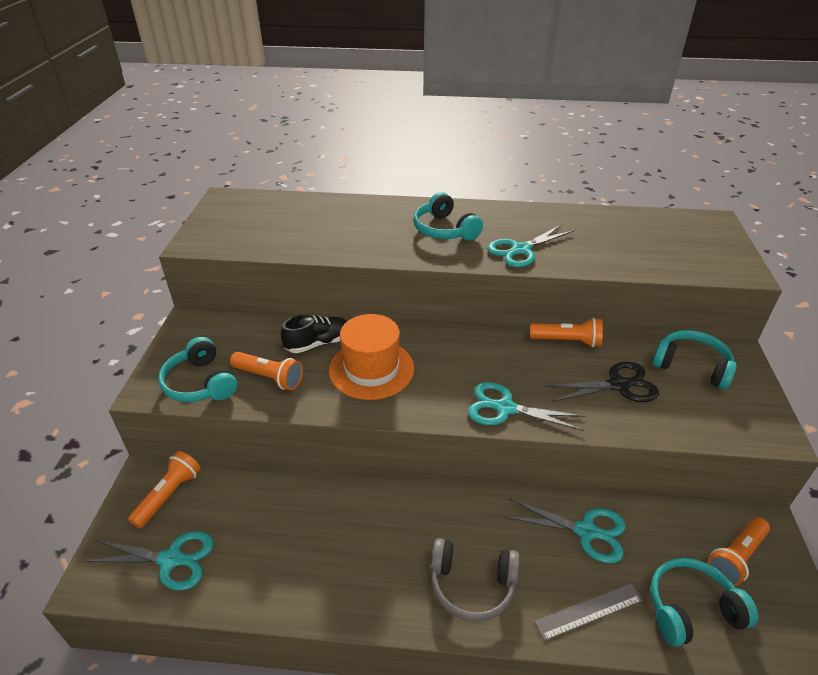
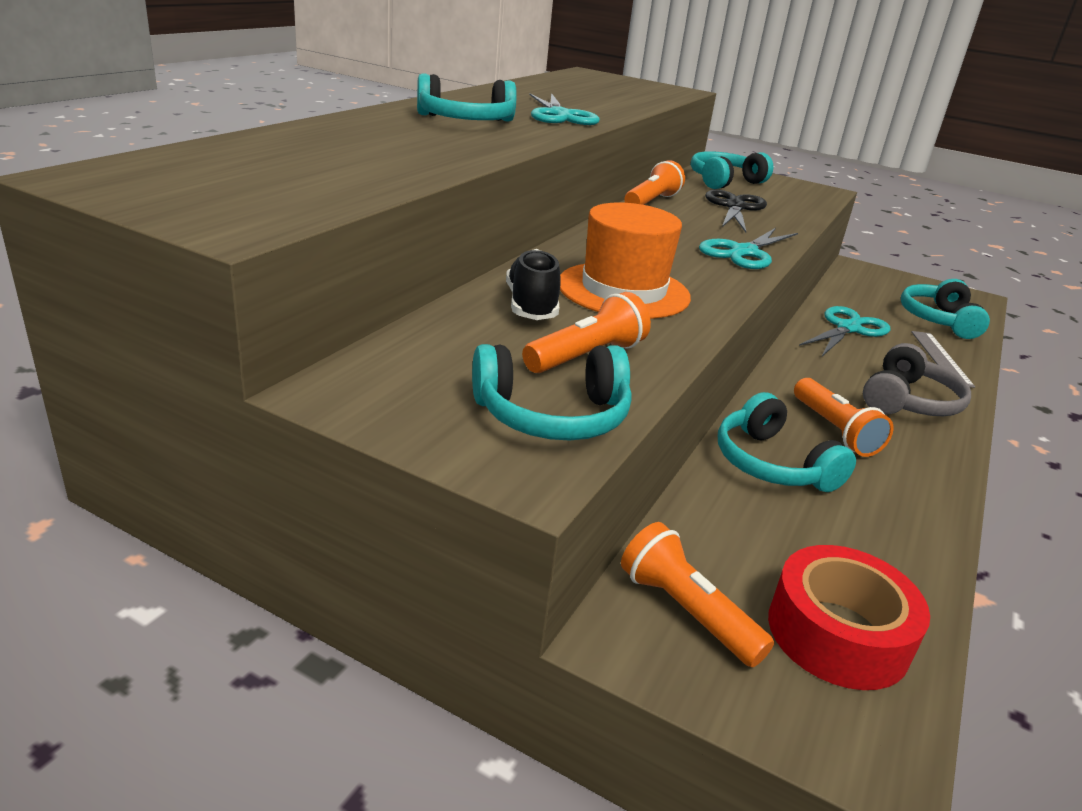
camera: 70 degrees left, 10 degrees down
(171, 559) = (838, 633): turquoise scissors -> red tape
(321, 509) = (772, 464): none -> turquoise headphones
(735, 557) = (887, 288): orange flashlight -> orange flashlight (834, 430)

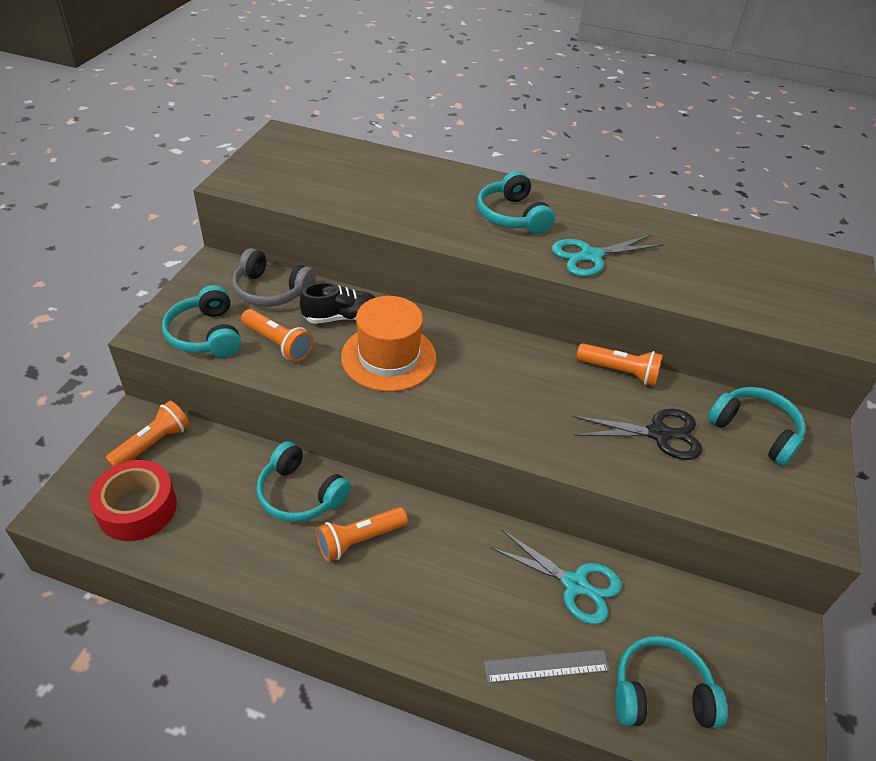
camera: 80 degrees right, 15 degrees up
(744, 252) = (519, 431): turquoise scissors -> none
(772, 464) = (300, 494): turquoise headphones -> turquoise headphones turned 105 degrees counterclockwise
(908, 401) = (431, 608): grey headphones -> grey headphones (271, 291)

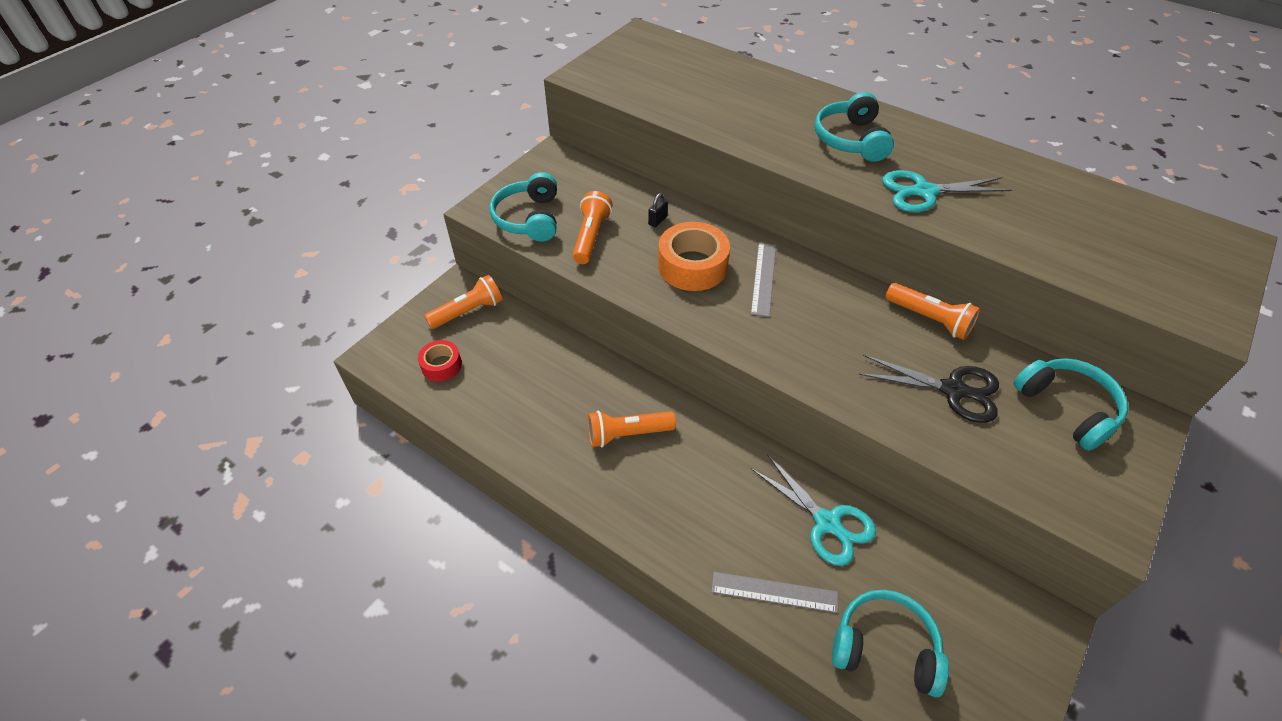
camera: 20 degrees right, 5 degrees up
(137, 508) = (441, 365): red tape -> red tape, size x0.58
(271, 291) = (599, 186): grey headphones -> none
(278, 344) = (591, 237): orange flashlight -> orange flashlight turned 135 degrees counterclockwise
(300, 494) = (585, 381): turquoise headphones -> none
(341, 317) = (657, 220): black shoe -> black padlock
(388, 357) = (692, 266): orange hat -> orange tape
(460, 358) = (763, 278): none -> grey ruler

